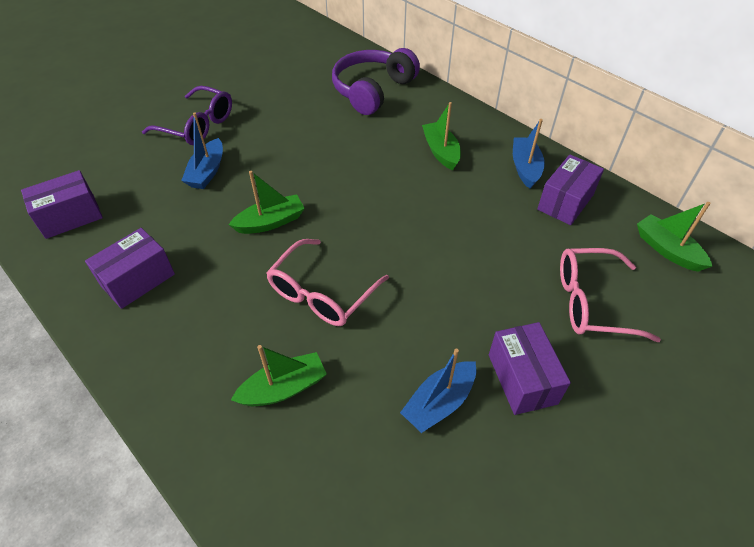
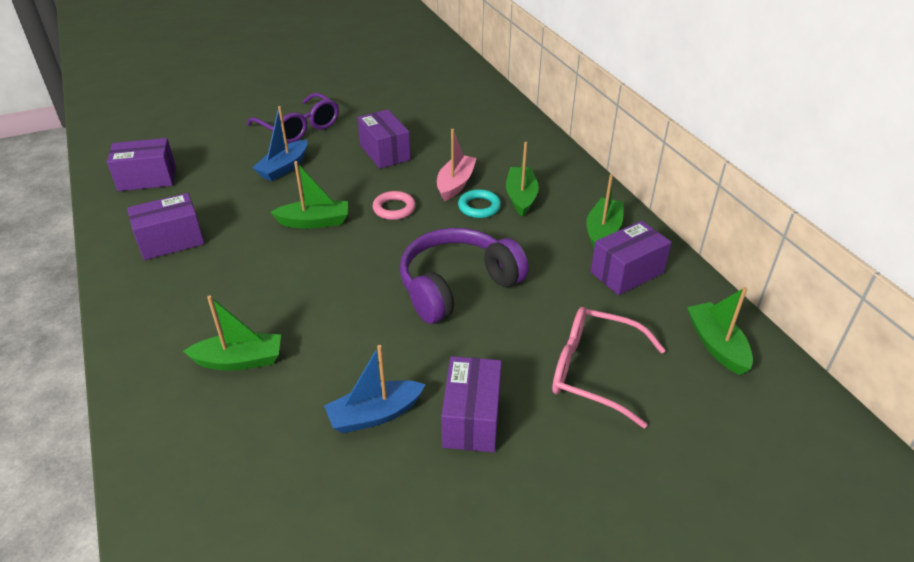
camera: 20 degrees right, 10 degrees down
(295, 134) = (385, 152): none -> purple box
(321, 293) = (323, 292): pink glasses -> none
(337, 190) = (394, 208): none -> pink ring
(372, 90) = (486, 129): purple headphones -> purple headphones (457, 286)
(377, 151) = (455, 184): none -> pink boat
(411, 170) = (479, 207): none -> turquoise ring
(525, 168) = (603, 231): blue boat -> green boat

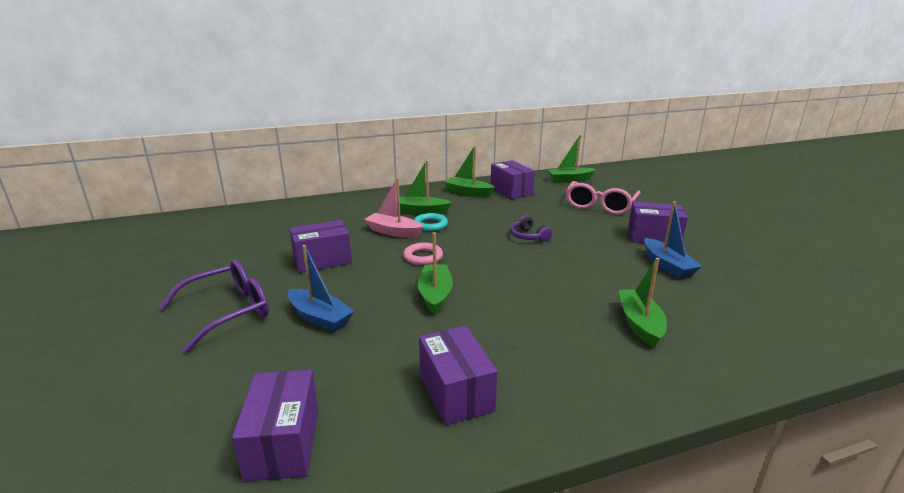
camera: 85 degrees left, 15 degrees down
(457, 286) = (528, 236): purple headphones -> purple headphones, size x0.44

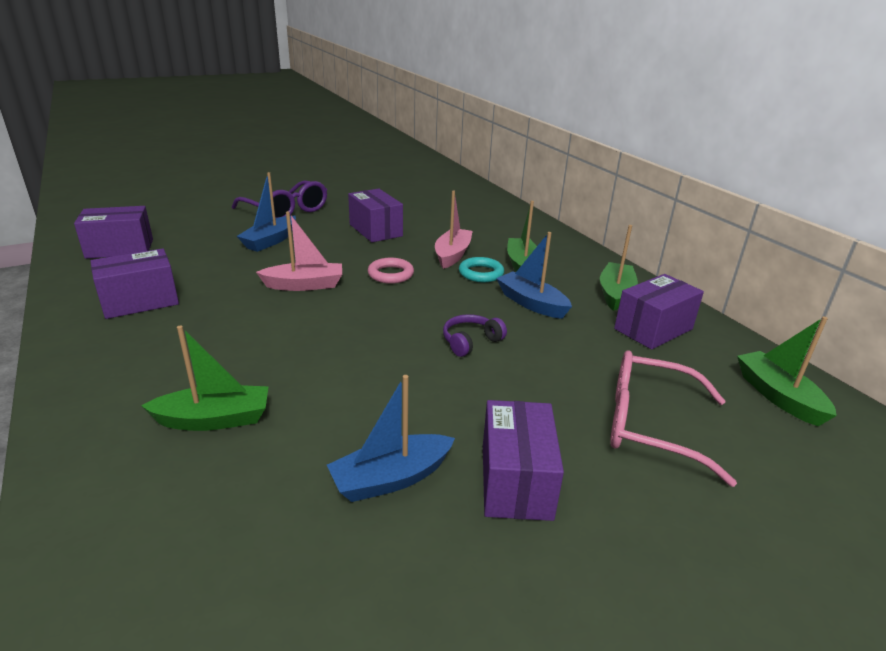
camera: 80 degrees right, 5 degrees up
(435, 295) = (304, 285): green boat -> pink boat
(478, 215) = (531, 303): none -> blue boat

